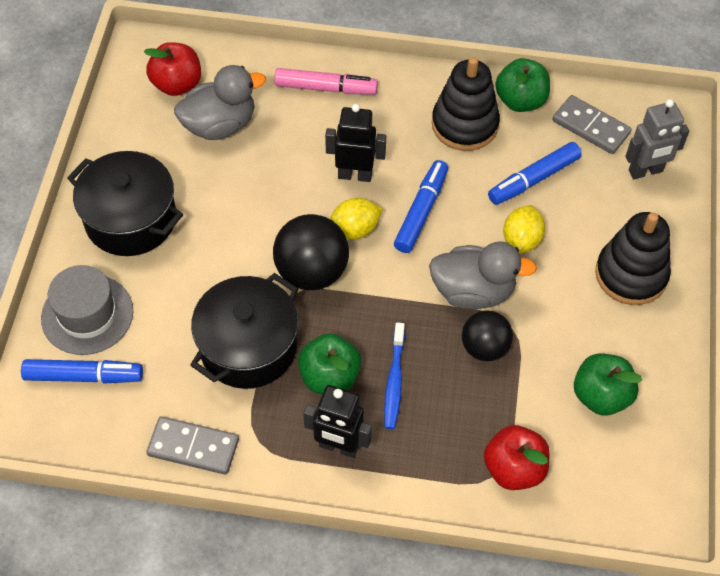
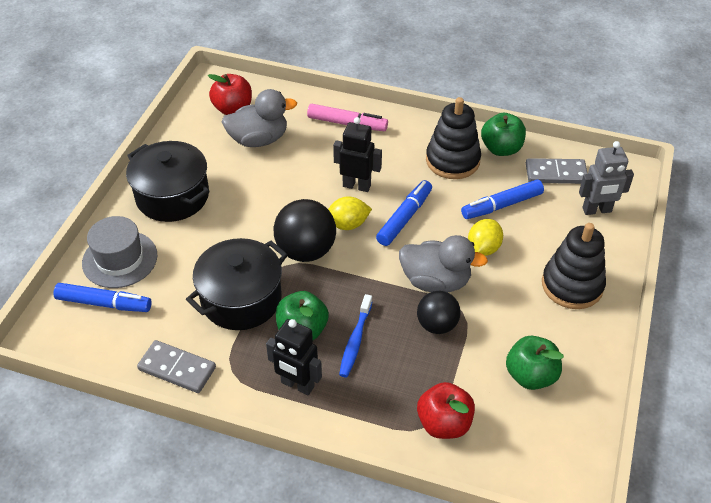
camera: 10 degrees right, 10 degrees down
(591, 127) = (556, 173): grey domino -> grey domino turned 45 degrees counterclockwise

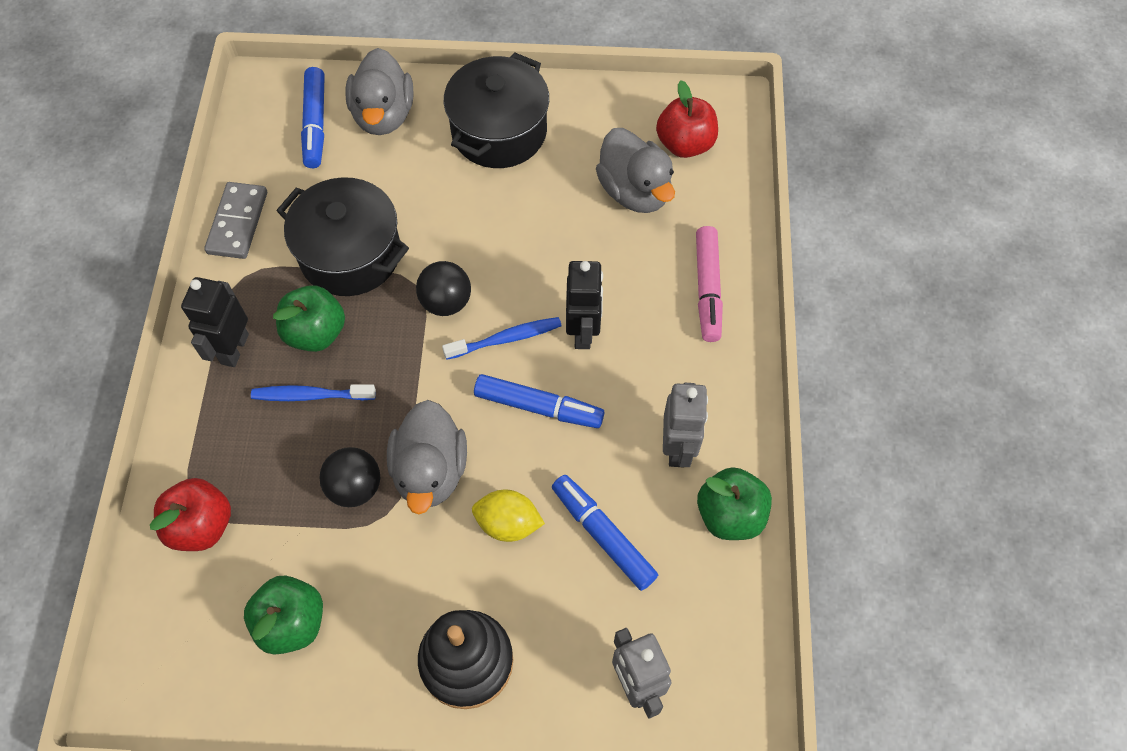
camera: 75 degrees right, 15 degrees up
(120, 259) = (383, 115): grey hat -> grey duck
(306, 250) = (446, 302): black ball -> black ball, size x0.65
(347, 224) = (506, 339): yellow lemon -> blue toothbrush
(452, 160) = (678, 448): black stacking toy -> grey robot
(556, 173) = (701, 608): grey domino -> none

